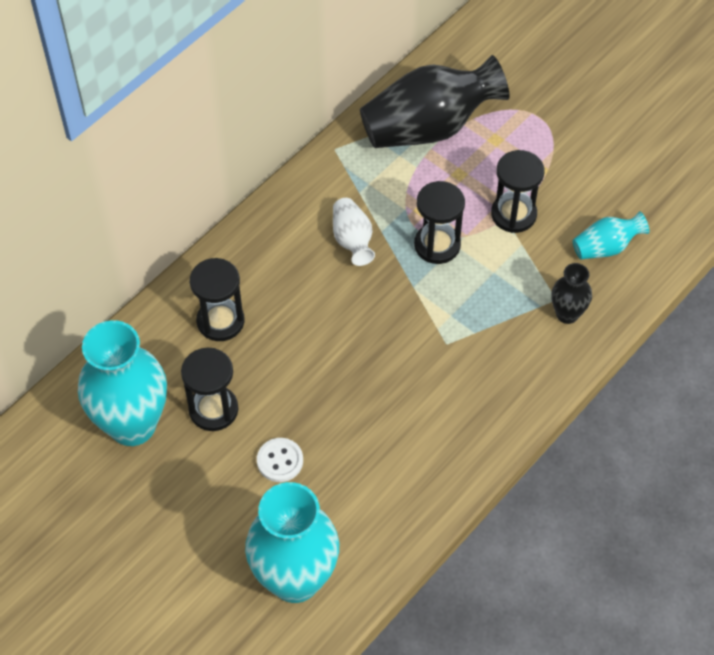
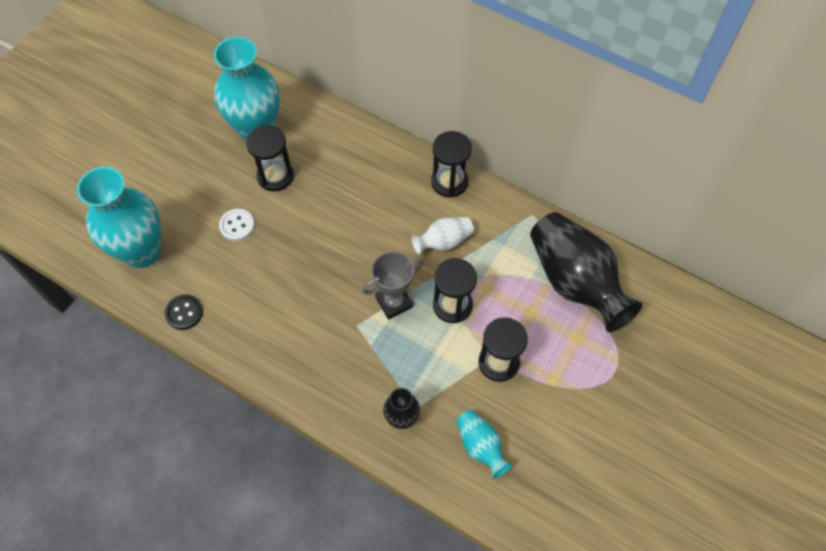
camera: 80 degrees right, 5 degrees up
(220, 321) = (351, 166): black hourglass -> black hourglass (449, 182)
(396, 531) = (184, 313): none -> black button
(423, 301) = (394, 302): none -> grey trophy

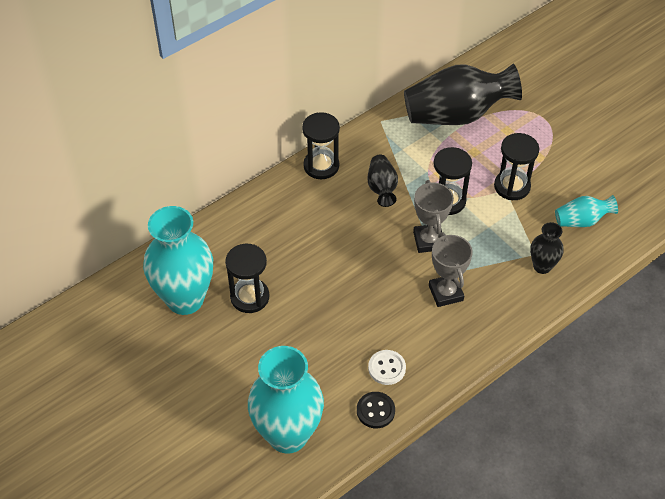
camera: 70 degrees left, 10 degrees down
(237, 225) = (293, 343): white button -> white button (387, 368)
(335, 335) = (445, 293): none -> grey trophy
(443, 242) = (382, 188): white vase -> black vase

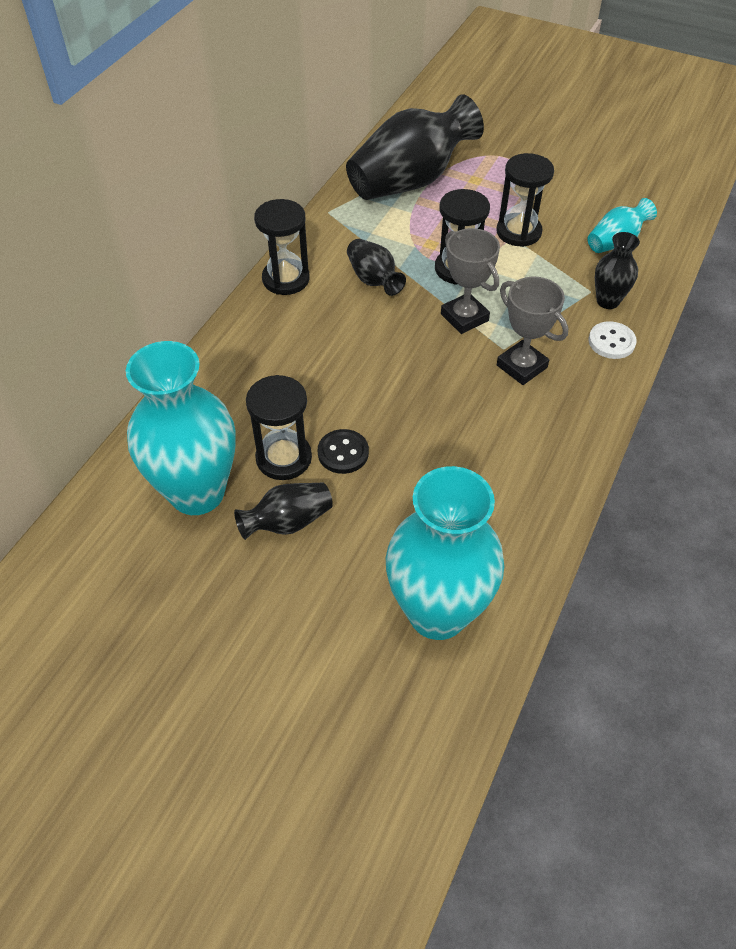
camera: 25 degrees left, 0 degrees up
(229, 341) = (288, 522): none -> black vase
(375, 411) = (529, 535): black button -> black button (343, 453)
(387, 368) = (509, 478): white button -> white button (611, 342)

